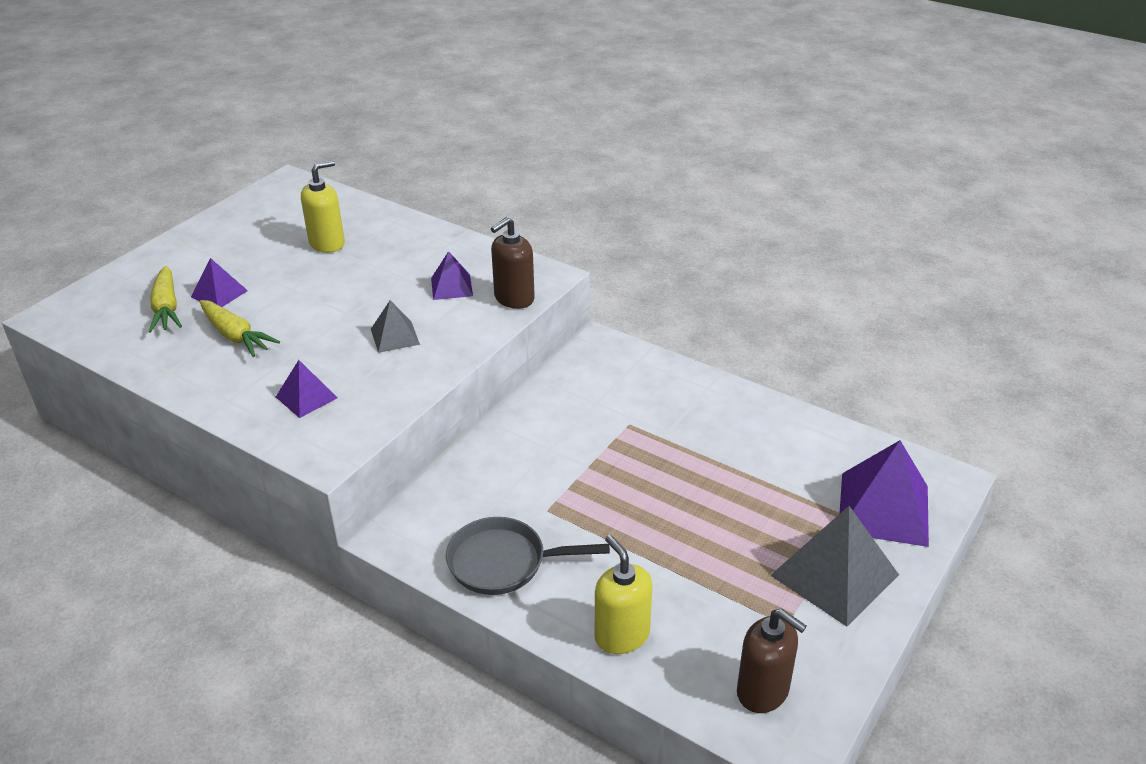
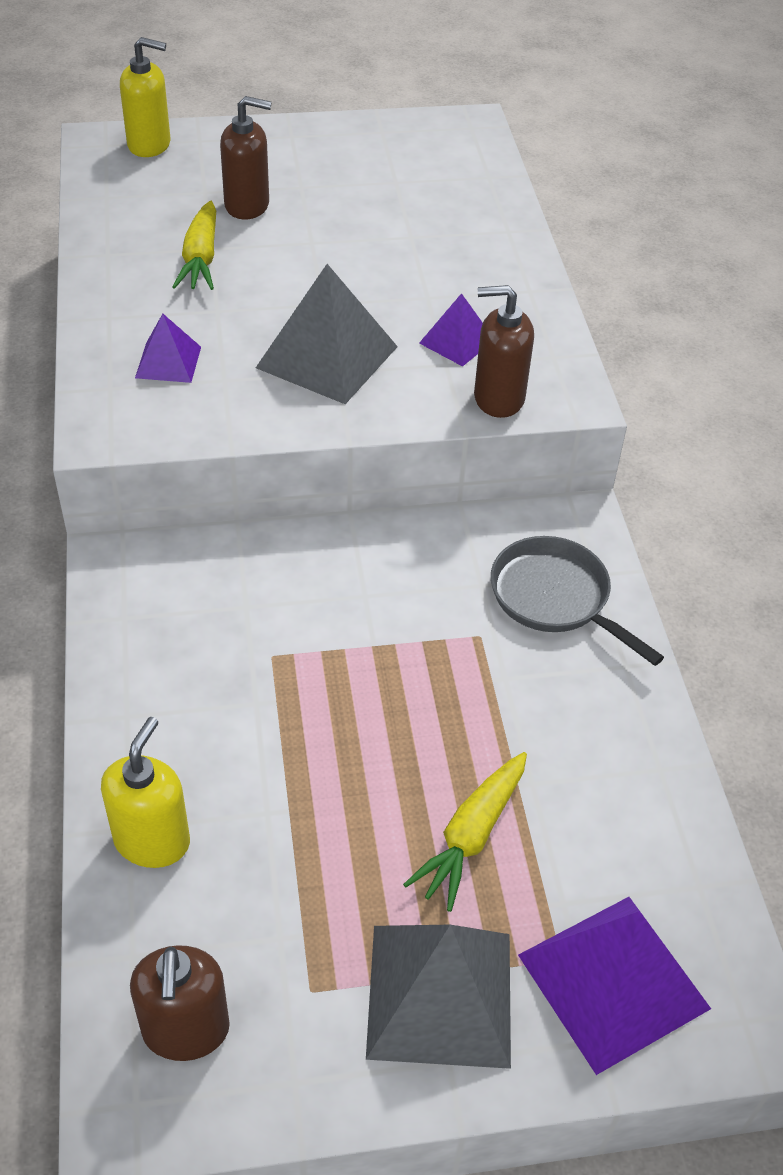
camera: 45 degrees right, 10 degrees up
(166, 308) = (188, 191): yellow carrot -> yellow carrot (471, 835)
(219, 293) = (247, 206): purple pyramid -> brown soap dispenser
(327, 243) = (411, 214): yellow soap dispenser -> yellow soap dispenser (149, 145)
(395, 336) = (327, 357): grey pyramid -> grey pyramid, size x1.86
(503, 562) = (162, 671): grey pan -> grey pan (555, 598)

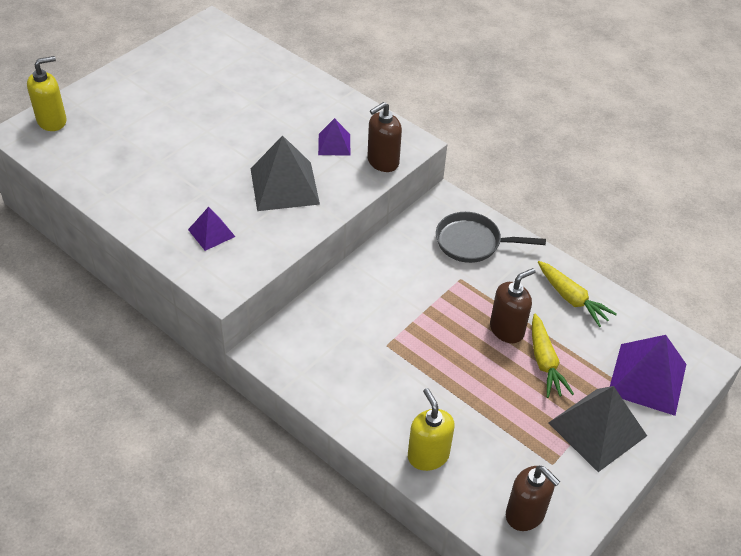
camera: 40 degrees left, 0 degrees up
(201, 258) = (160, 170): yellow carrot -> yellow carrot (571, 298)
(247, 206) = (150, 128): brown soap dispenser -> brown soap dispenser (507, 329)

